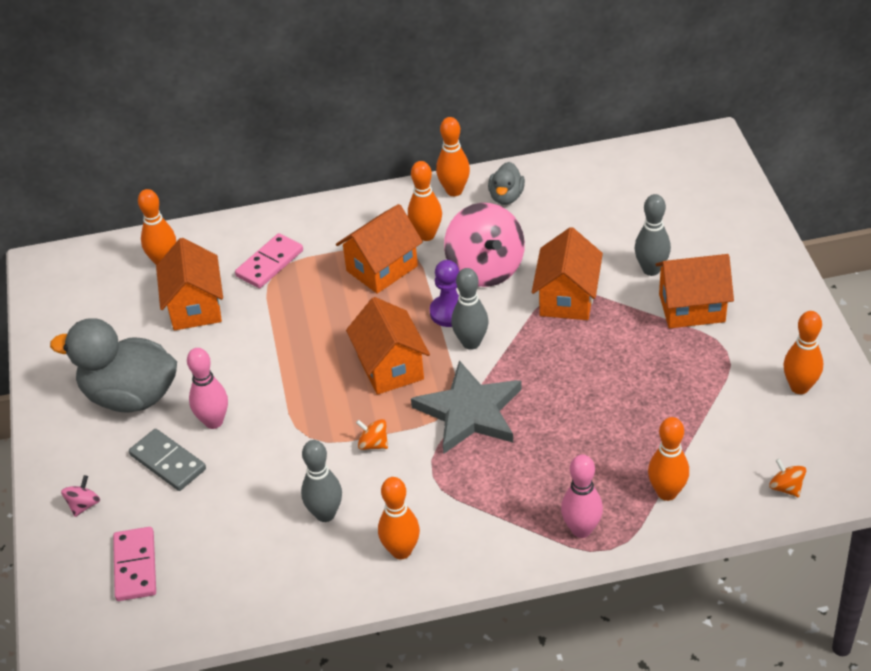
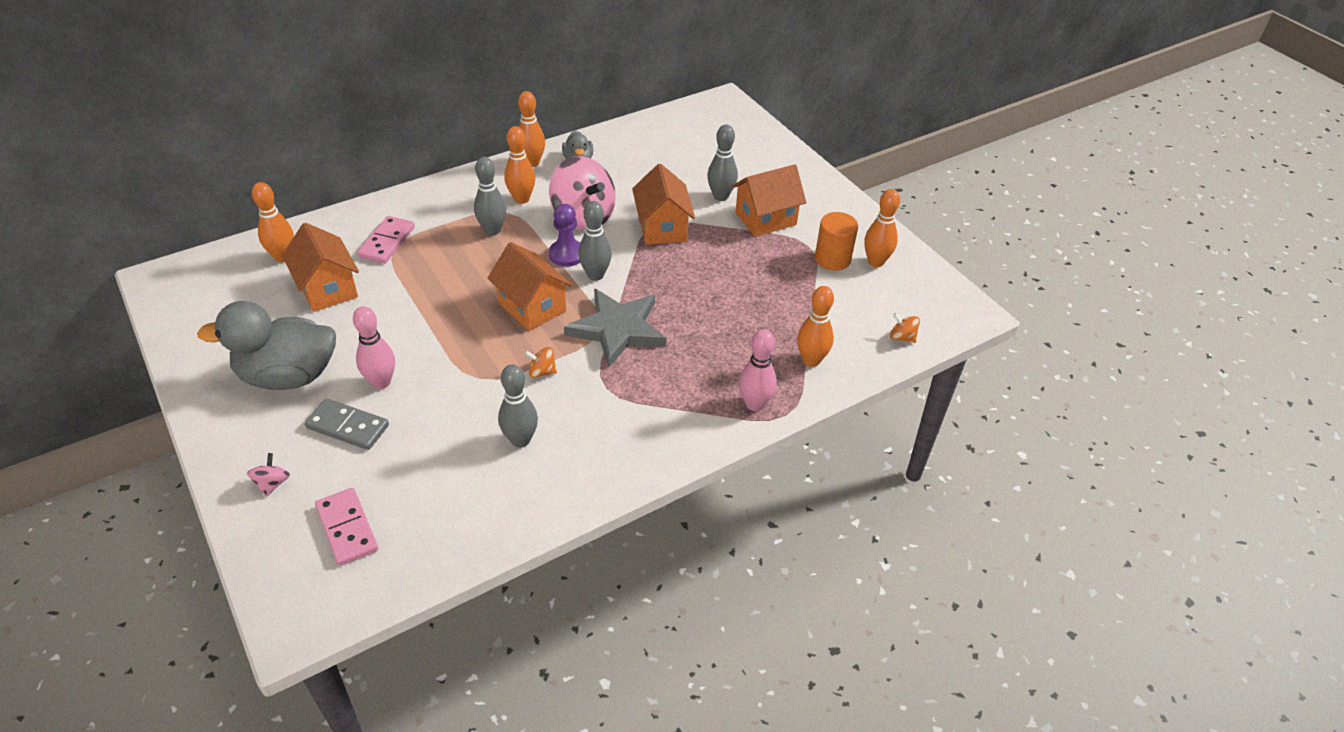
camera: 25 degrees left, 0 degrees up
(382, 268) = (492, 230): orange house -> grey bowling pin
(401, 551) = (604, 456): orange bowling pin -> none
(748, 374) = (832, 259): none -> orange cylinder

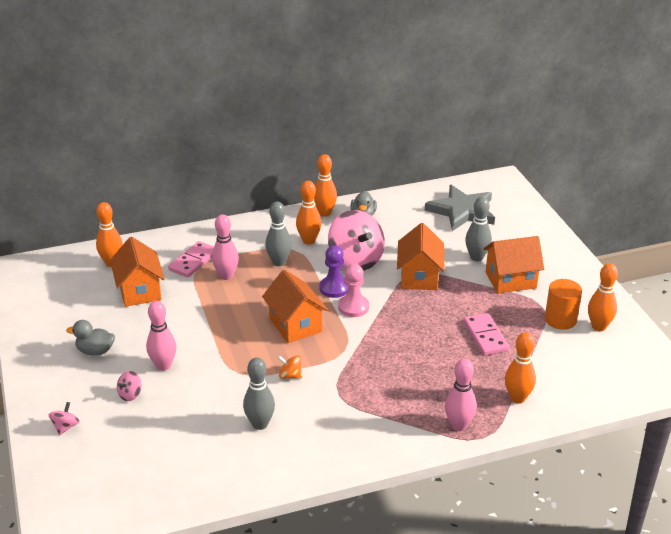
camera: 15 degrees right, 10 degrees down
(288, 376) = (95, 351): grey duck -> grey duck, size x0.49
(347, 427) = (130, 394): grey domino -> pink spinning top
(347, 528) = (112, 467): pink domino -> pink domino (485, 336)
(432, 255) = (226, 276): none -> pink bowling pin
(595, 275) = (353, 307): grey bowling pin -> pink pawn
(617, 329) = (360, 351): grey star -> grey star (462, 211)
(902, 337) = (604, 391): orange spinning top -> none

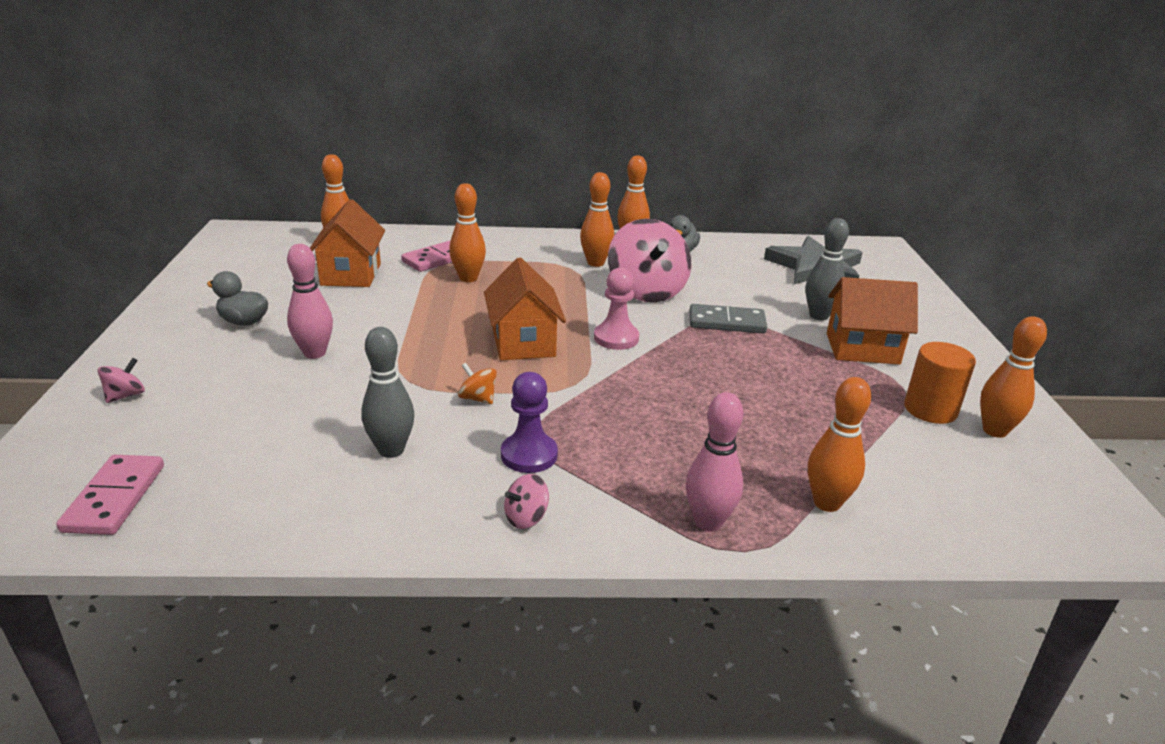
camera: 15 degrees right, 5 degrees down
(130, 394) = (243, 376): pink spinning top -> pink spinning top (526, 518)
(226, 276) = (468, 278): pink bowling pin -> orange bowling pin
(279, 262) = (544, 277): grey bowling pin -> none
(334, 288) = (601, 314): purple pawn -> purple pawn (529, 455)
(419, 277) = (727, 322): orange house -> grey domino
(485, 336) = (799, 408): pink domino -> pink domino (114, 498)

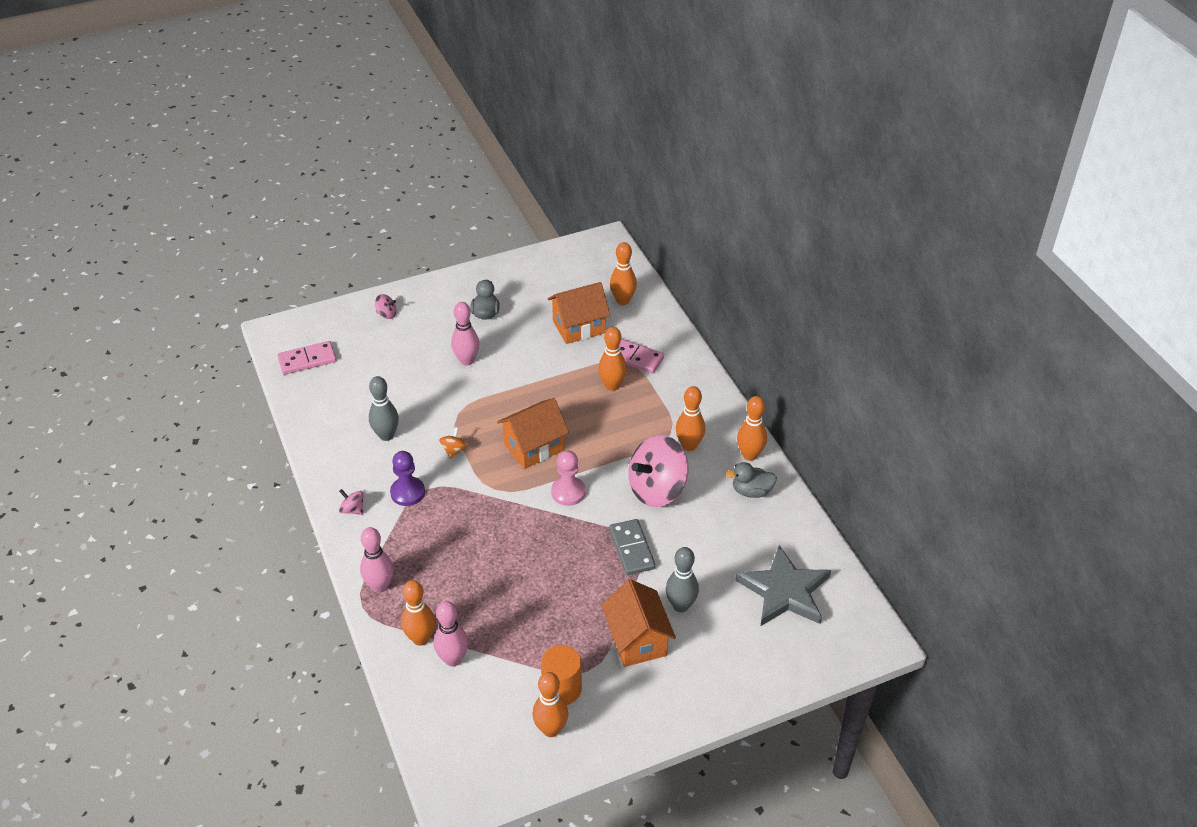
camera: 70 degrees right, 15 degrees up
(871, 482) = (453, 659): none -> pink bowling pin

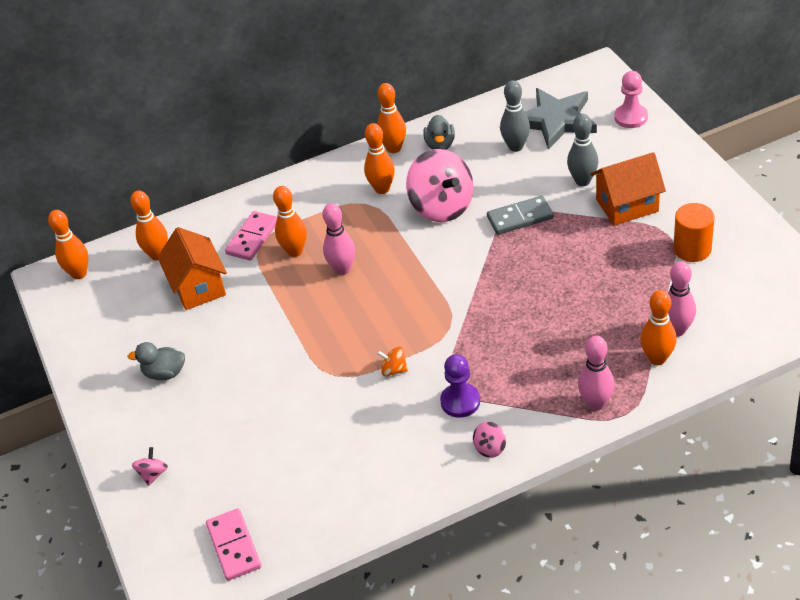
camera: 85 degrees left, 0 degrees up
(386, 435) = (371, 437): grey bowling pin -> grey bowling pin (516, 147)
(467, 360) = (247, 380): pink bowling pin -> pink bowling pin (342, 269)
(534, 447) = (387, 303): orange house -> none
(551, 729) = (737, 251): orange bowling pin -> orange bowling pin (79, 273)
(568, 492) = (450, 270): pink pawn -> pink pawn (631, 117)

